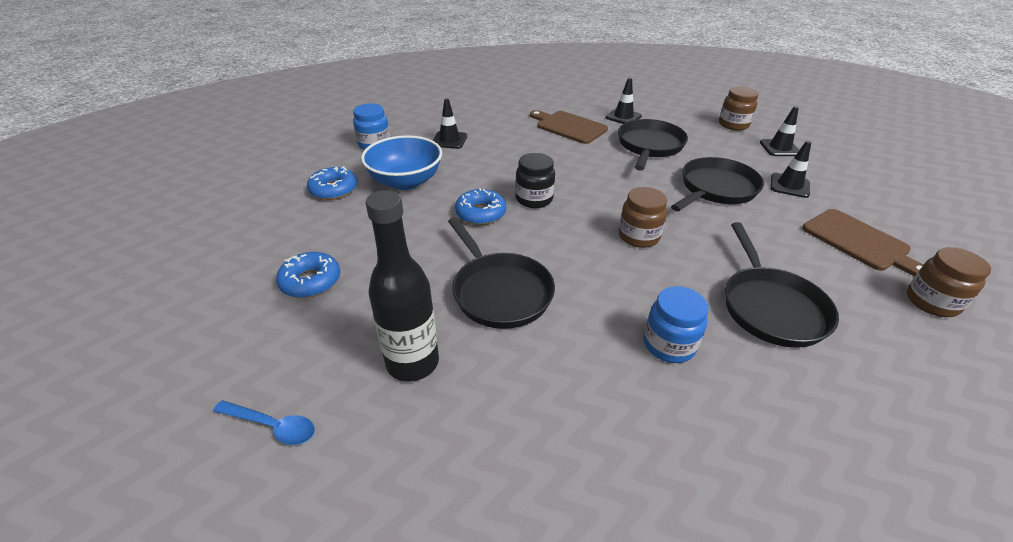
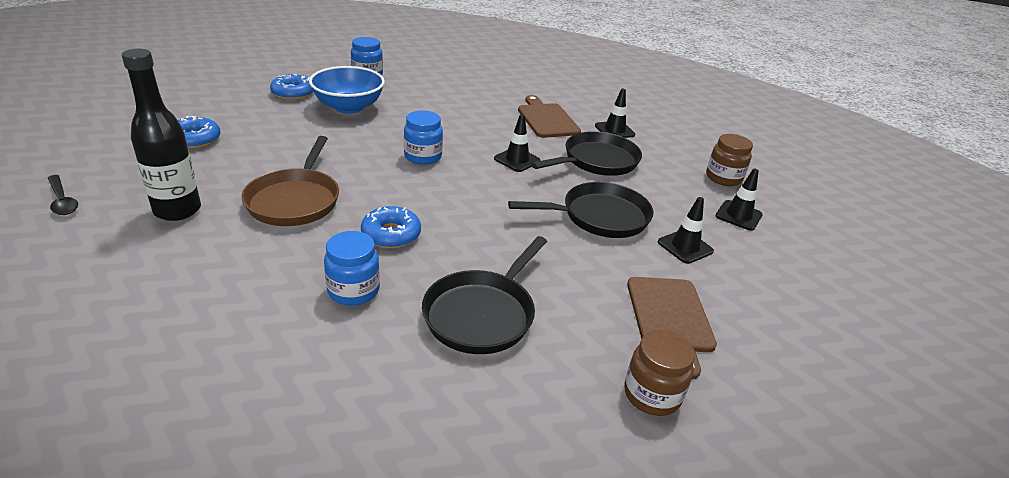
camera: 30 degrees right, 5 degrees down
(272, 426) = (62, 201): blue spoon -> black spoon
(449, 140) = (427, 92): black traffic cone -> black traffic cone (517, 160)
(480, 213) = (366, 148): blue donut -> blue donut (391, 234)
(499, 291) = (295, 200): black pan -> brown pan
(534, 199) = (423, 156): black jar -> blue jar
(638, 236) = (461, 217): brown jar -> none

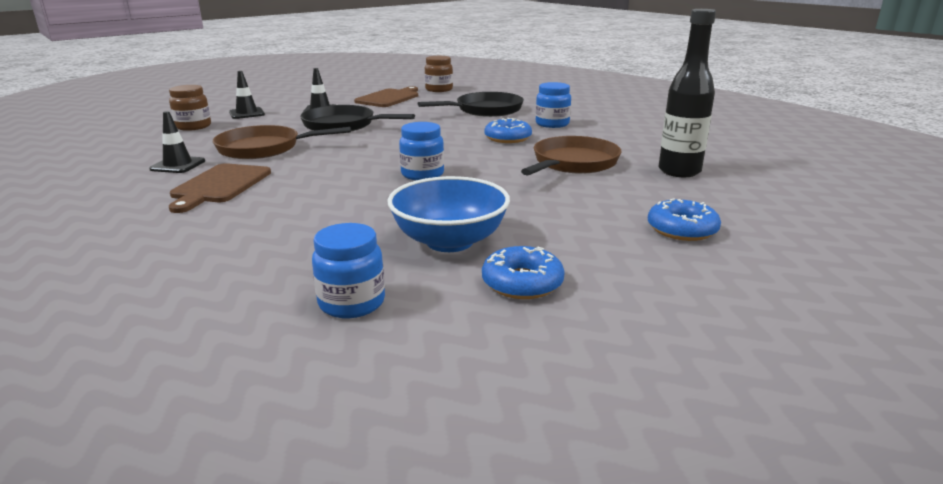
camera: 145 degrees left, 10 degrees down
(62, 201) = (796, 192): black spoon -> none
(517, 160) = (335, 159): black traffic cone -> none
(596, 161) = (264, 148): black pan -> brown pan

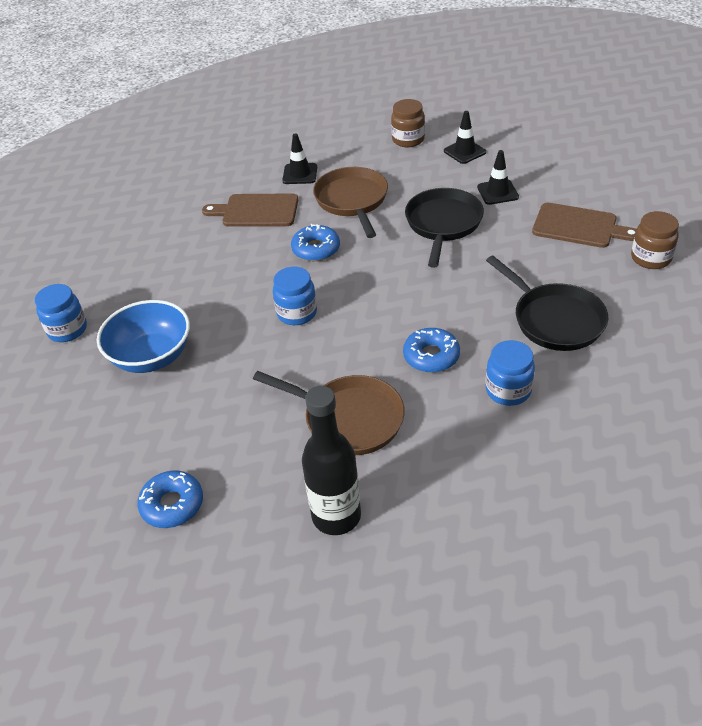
camera: 85 degrees right, 20 degrees up
(522, 283) = (84, 404): blue donut -> blue donut (316, 249)

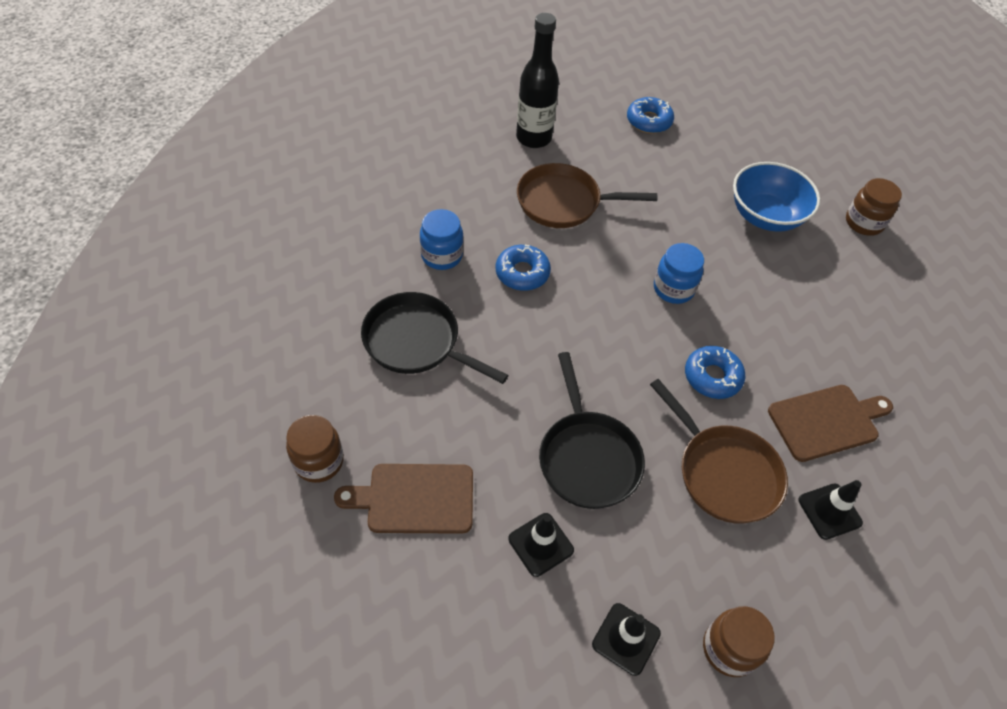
camera: 150 degrees right, 10 degrees up
(67, 330) = (864, 223): blue jar -> brown jar

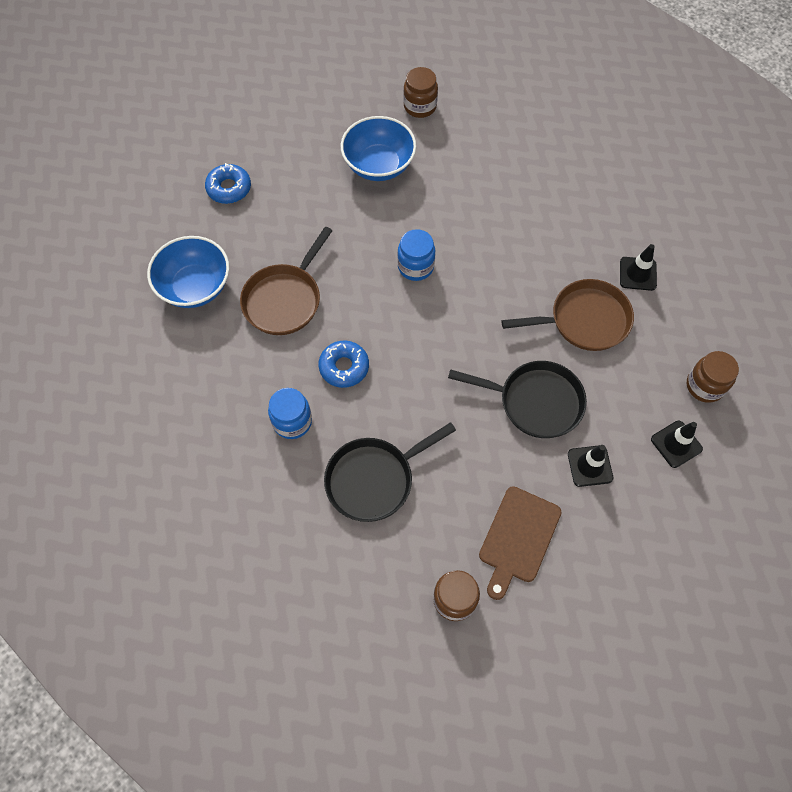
camera: 60 degrees left, 10 degrees up
(533, 138) = (195, 287): black bottle -> blue bowl
(712, 377) = (506, 284): blue donut -> none
(827, 421) = (573, 235): brown cutting board -> none

